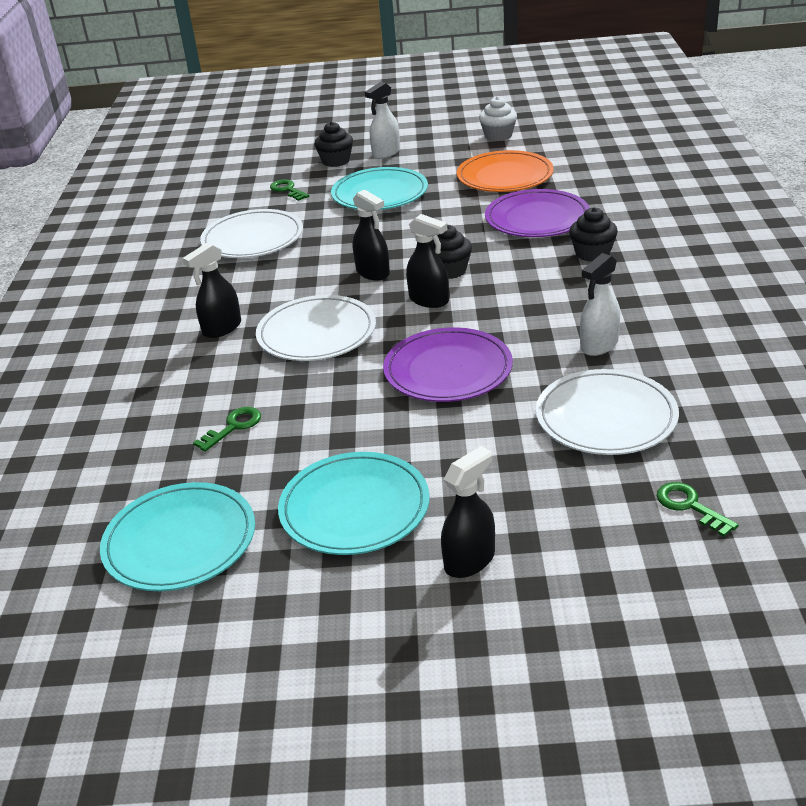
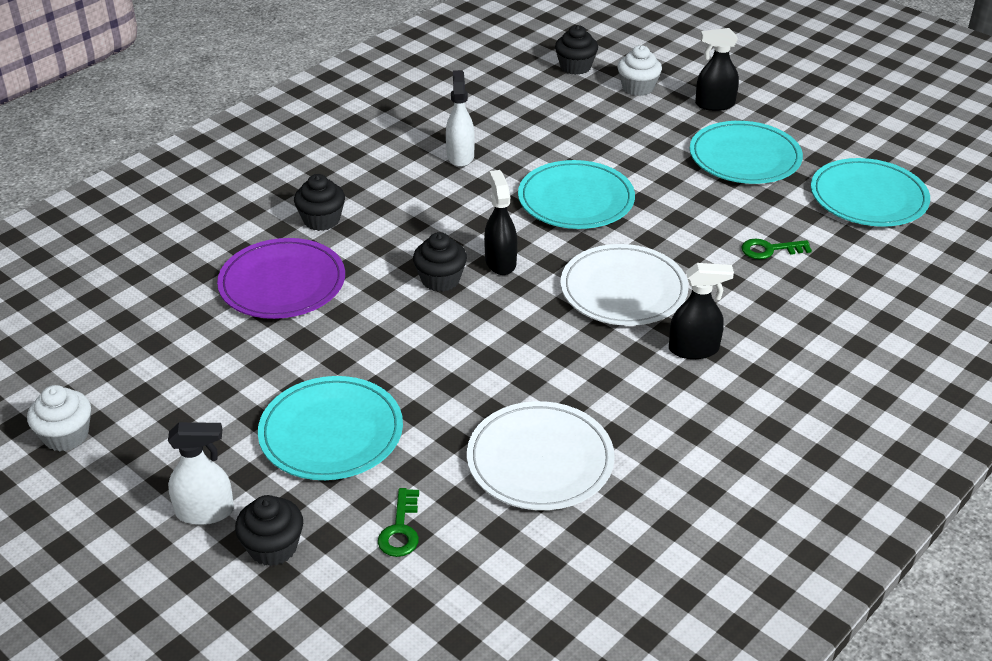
camera: 140 degrees left, 5 degrees up
(373, 273) = (498, 322): black spray bottle -> none
(448, 370) = (576, 200): purple plate -> turquoise plate
(505, 176) = (195, 359): orange plate -> none
(582, 525) = (638, 88): none -> white cupcake
(599, 345) = (460, 156): white spray bottle -> white spray bottle turned 90 degrees counterclockwise
(606, 417) = (537, 119): white plate -> none
(690, 506) = (575, 67): green key -> black cupcake

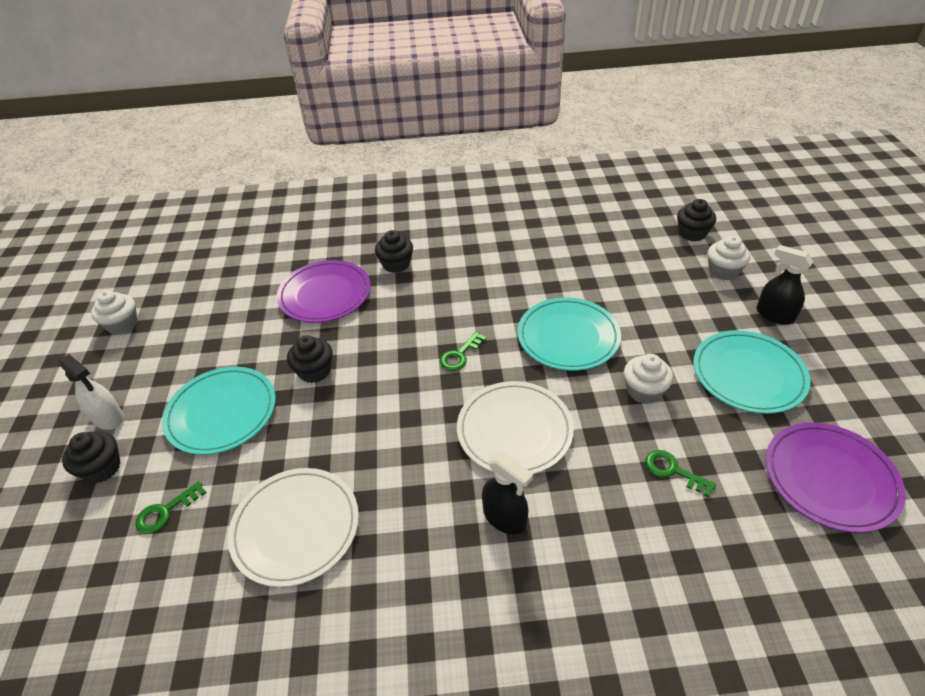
camera: 45 degrees right, 5 degrees up
(440, 280) = (409, 345): black cupcake -> black cupcake (314, 371)
(460, 156) = (530, 263): white spray bottle -> none
(500, 262) = (460, 355): black spray bottle -> green key
(685, 208) = (644, 391): none -> white cupcake
(868, 197) = (830, 478): turquoise plate -> purple plate

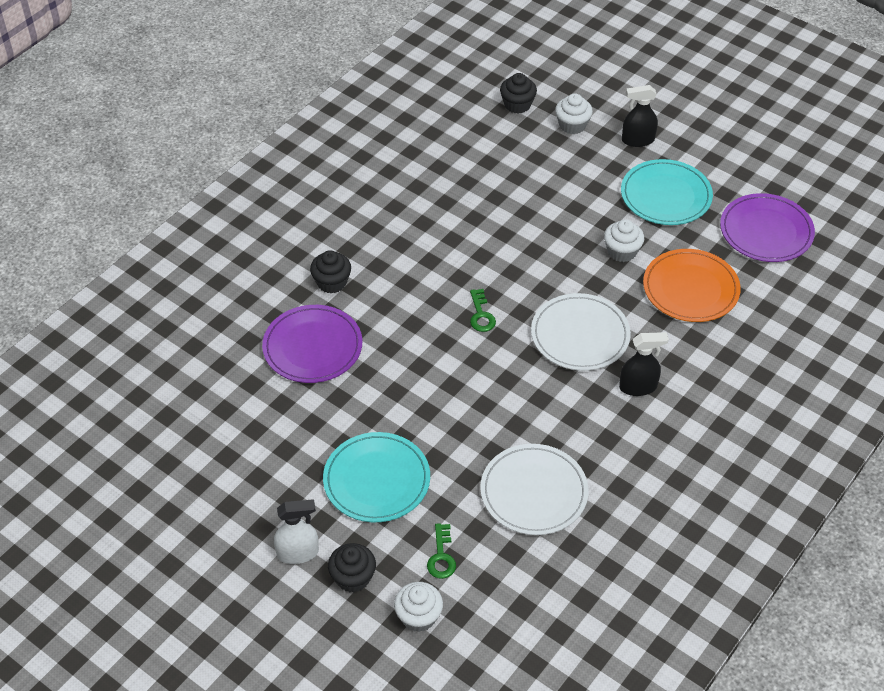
camera: 50 degrees left, 5 degrees up
(122, 324) = (179, 497): white cupcake -> white cupcake (418, 616)
(314, 371) = (397, 403): black cupcake -> none
(568, 337) = (533, 248): turquoise plate -> none
(673, 471) = (690, 289): green key -> orange plate

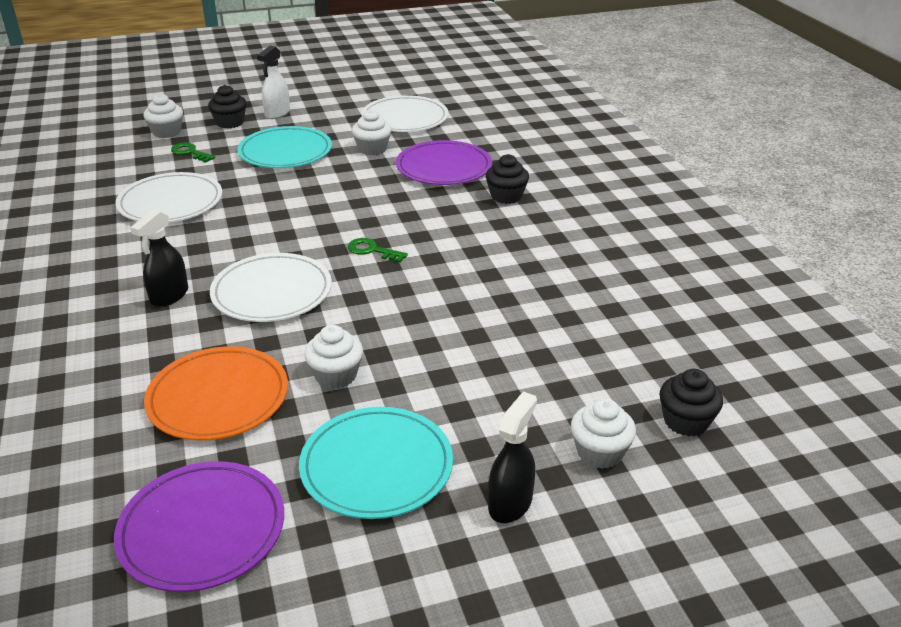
camera: 125 degrees right, 15 degrees down
(228, 435) = (405, 118): none -> white plate
(317, 418) = (372, 149): none -> white cupcake

